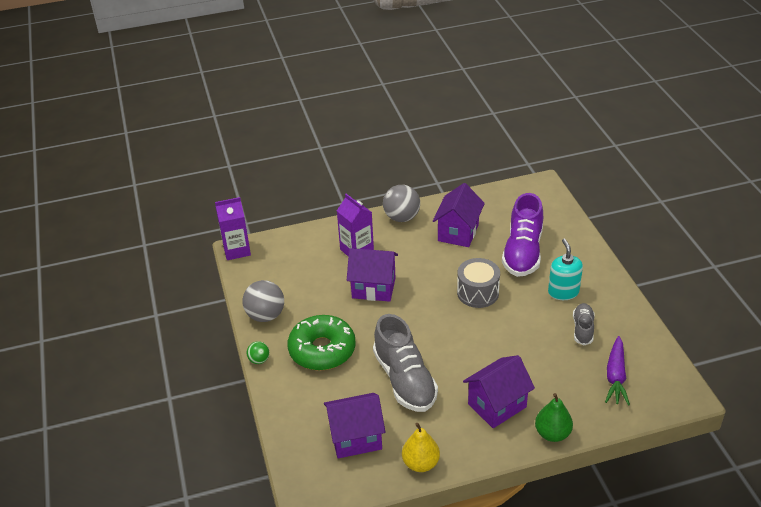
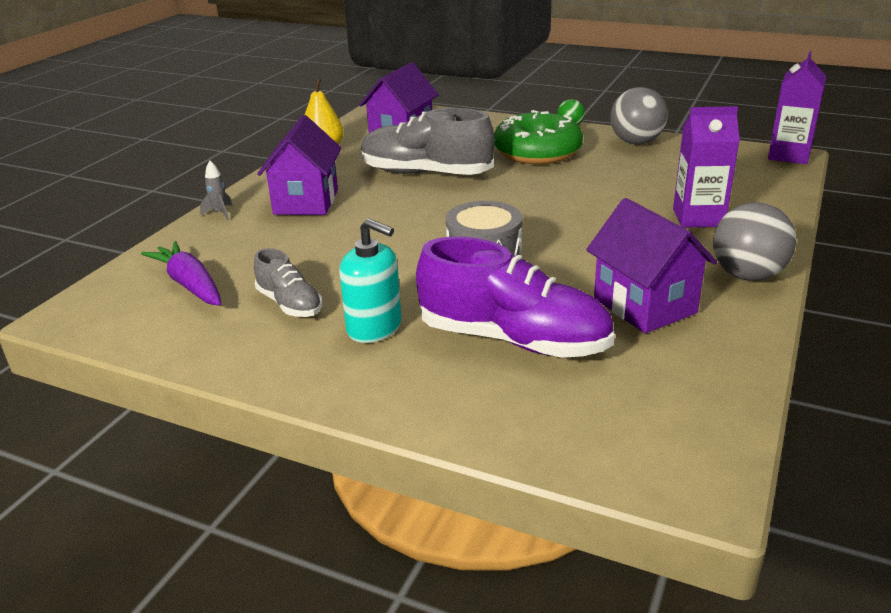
camera: 130 degrees right, 10 degrees down
(373, 288) = (600, 204): purple house -> none
(523, 252) = (513, 340): purple shoe -> purple shoe turned 150 degrees clockwise
(552, 433) = (220, 213): green pear -> grey rocket

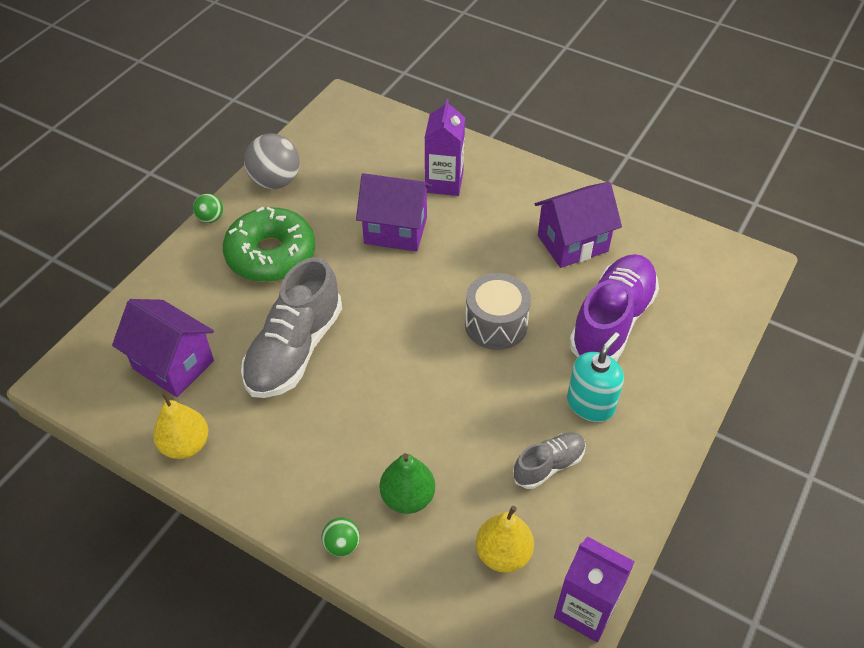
camera: 85 degrees left, 20 degrees up
(190, 284) = (503, 554): purple carrot -> yellow pear
(220, 213) = (342, 545): grey rocket -> green ball
(262, 235) = (407, 497): none -> green pear
(306, 202) = (335, 459): purple house -> purple house (395, 230)
(747, 275) = (537, 182): grey ball -> none
(789, 155) = (342, 100): purple carton -> purple carton (585, 610)

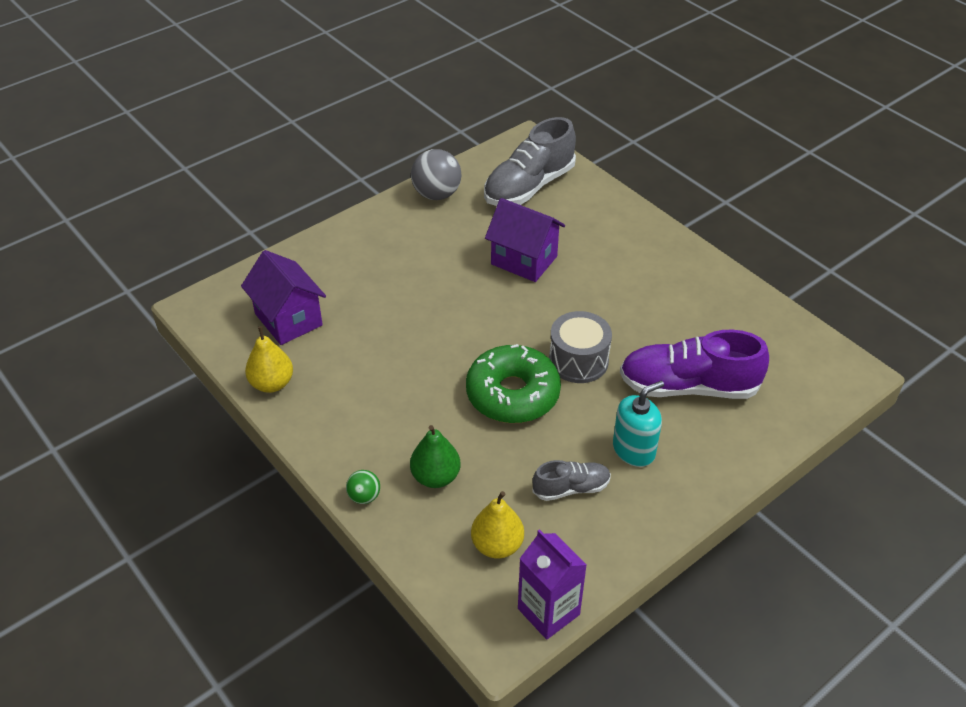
camera: 20 degrees right, 5 degrees down
(210, 218) = (368, 211): green ball -> none
(271, 255) = (406, 253): green donut -> green donut (512, 394)
(294, 349) = (392, 334): grey shoe -> grey shoe (529, 186)
(444, 182) = (587, 230): purple carton -> none
(572, 243) = (683, 311): purple house -> none
(612, 321) = (688, 386): purple shoe -> purple shoe turned 135 degrees counterclockwise

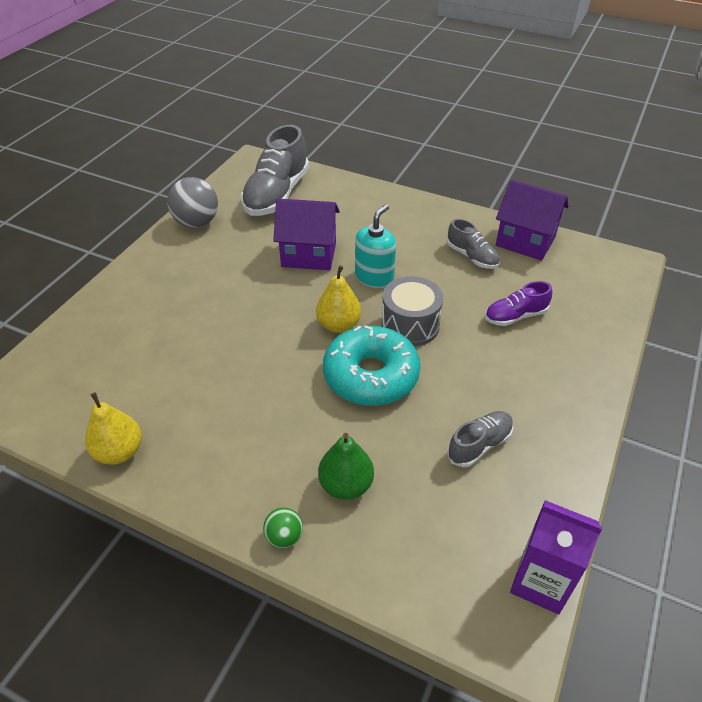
camera: 25 degrees left, 0 degrees up
(288, 319) = (106, 379): purple house -> purple house (525, 241)
(497, 545) = (448, 532): yellow pear -> yellow pear (338, 325)
(512, 394) = (371, 375): green donut -> turquoise donut
(634, 450) = (509, 387): turquoise soap dispenser -> turquoise soap dispenser (374, 277)
(686, 313) = (472, 257): none -> grey shoe
(688, 386) = (515, 316): purple shoe -> purple shoe, size x0.53

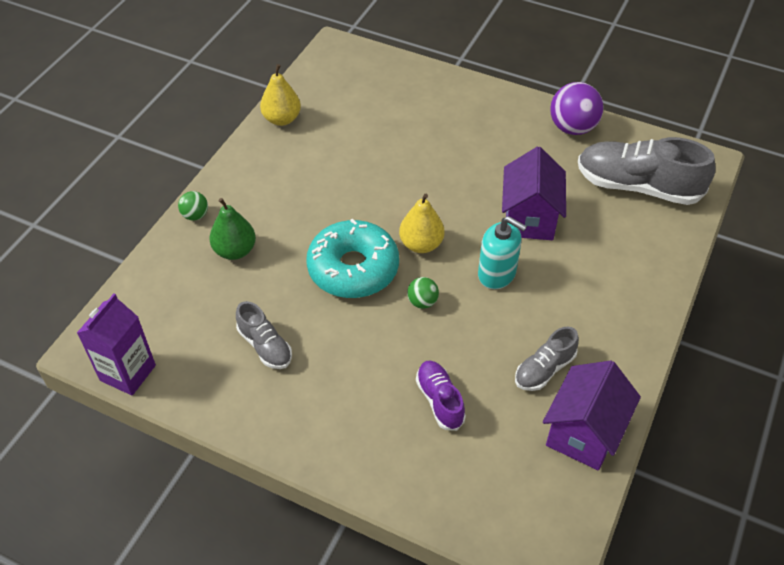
camera: 90 degrees right, 5 degrees up
(197, 222) = (572, 128): grey ball -> purple ball
(410, 325) = (422, 302): grey drum -> green ball

